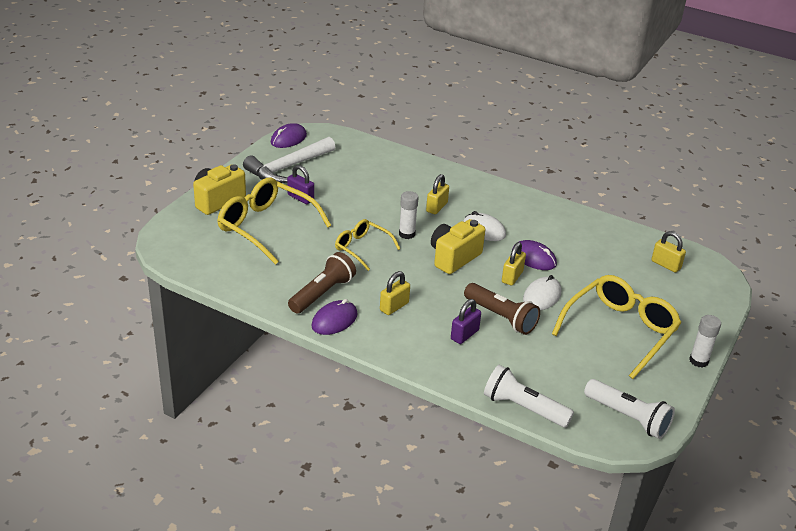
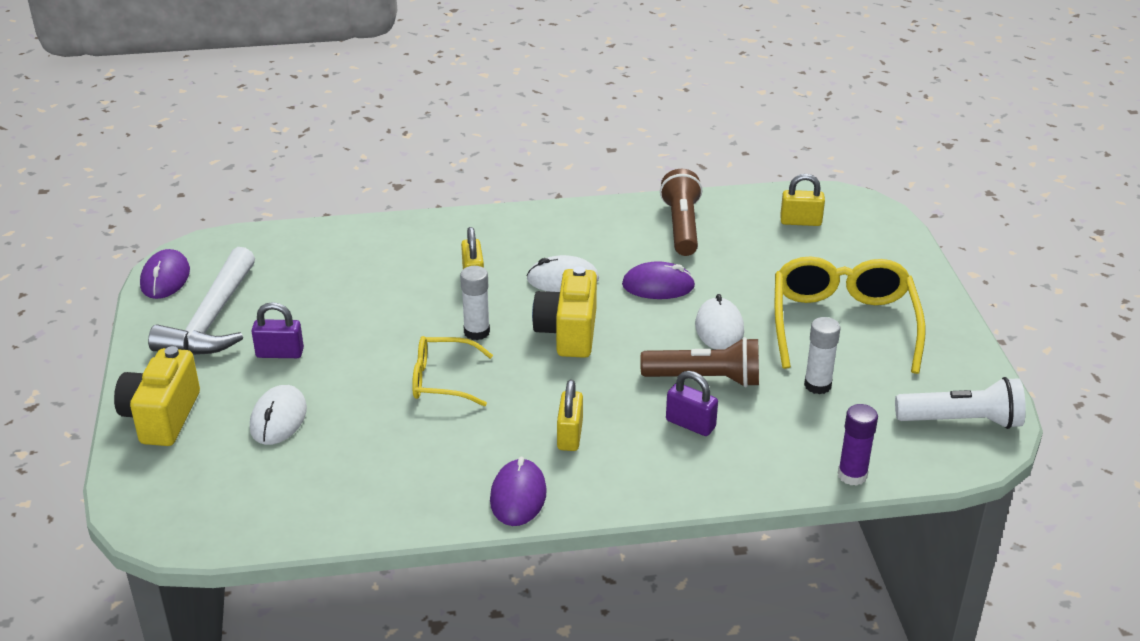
camera: 35 degrees left, 0 degrees up
(266, 227) = (278, 419): yellow glasses -> white mouse
(322, 293) = (461, 469): brown flashlight -> brown flashlight (682, 226)
(464, 334) = (690, 424): purple padlock -> purple padlock turned 60 degrees counterclockwise
(512, 277) = (660, 322): yellow padlock -> none
(523, 408) = (852, 475): white flashlight -> purple glue stick
(698, 361) = (952, 315): white glue stick -> white glue stick (817, 385)

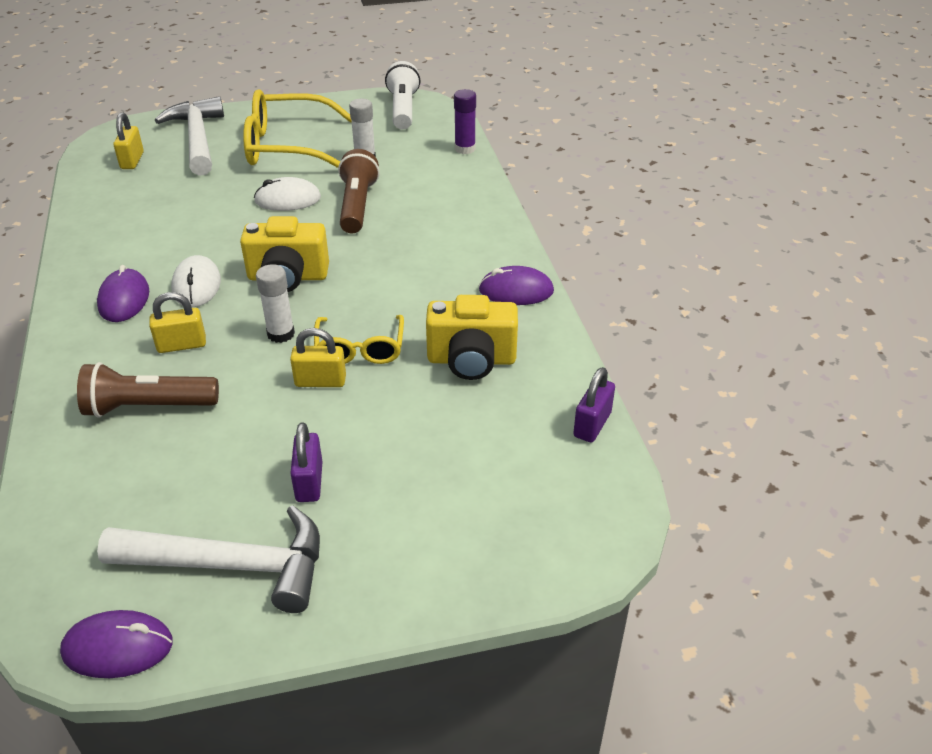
camera: 95 degrees left, 5 degrees up
(162, 417) = (433, 569): yellow camera -> yellow camera (471, 360)
(278, 419) = (428, 461): white mouse -> none
(570, 435) = (435, 269): yellow padlock -> yellow padlock (320, 381)
(658, 285) = (218, 230): purple mouse -> purple mouse (124, 299)
(682, 226) = (120, 219): brown flashlight -> brown flashlight (148, 406)
(690, 424) = (415, 212): purple padlock -> purple padlock (592, 425)
(854, 259) = (198, 139): none -> white hammer

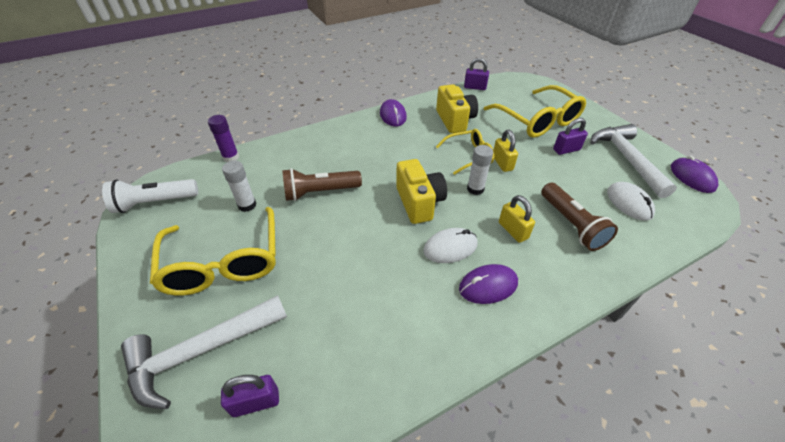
camera: 105 degrees left, 5 degrees up
(132, 160) = (256, 402): yellow padlock -> purple padlock
(288, 199) = (319, 233): white mouse -> white mouse (629, 203)
(423, 480) = (537, 120): none -> yellow glasses

